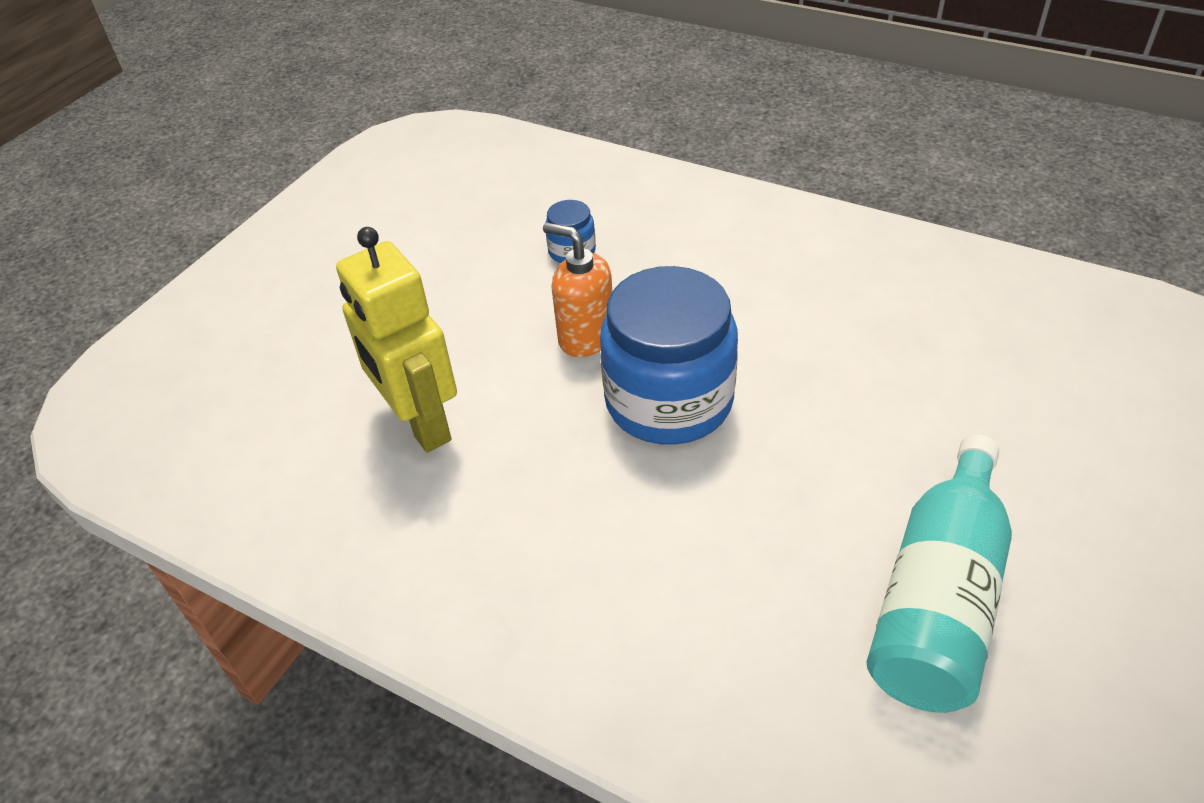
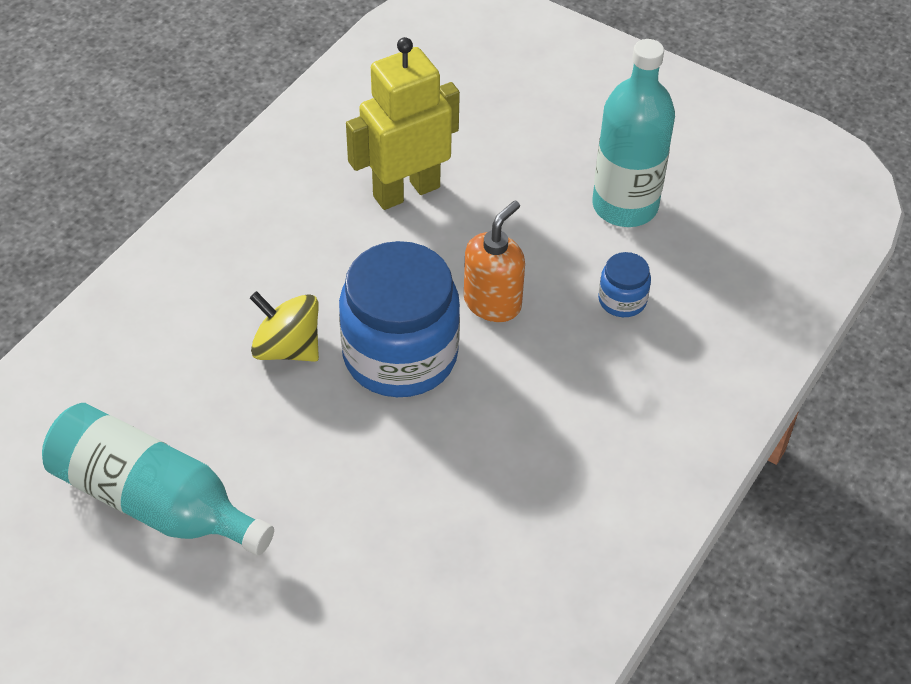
camera: 90 degrees right, 5 degrees up
(447, 256) = (625, 206): none -> turquoise bottle
(677, 502) = (287, 348): none -> yellow spinning top

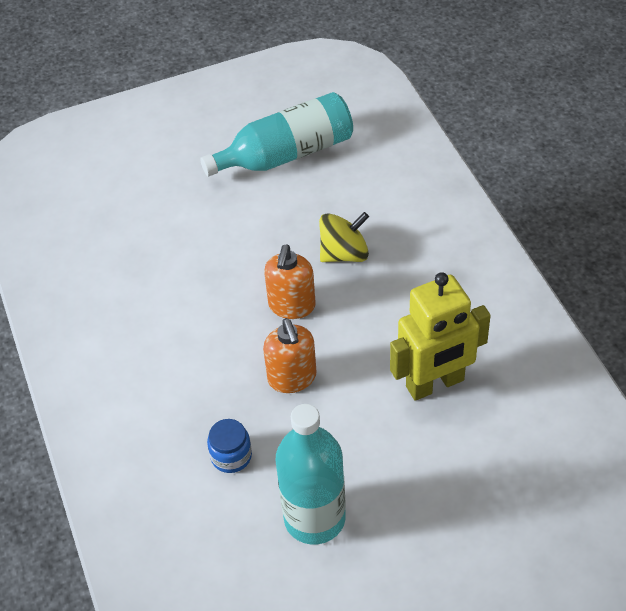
camera: 130 degrees right, 0 degrees up
(400, 355) = (291, 306): blue jar -> orange soap dispenser
(406, 191) = (435, 384): yellow robot -> yellow robot turned 60 degrees clockwise

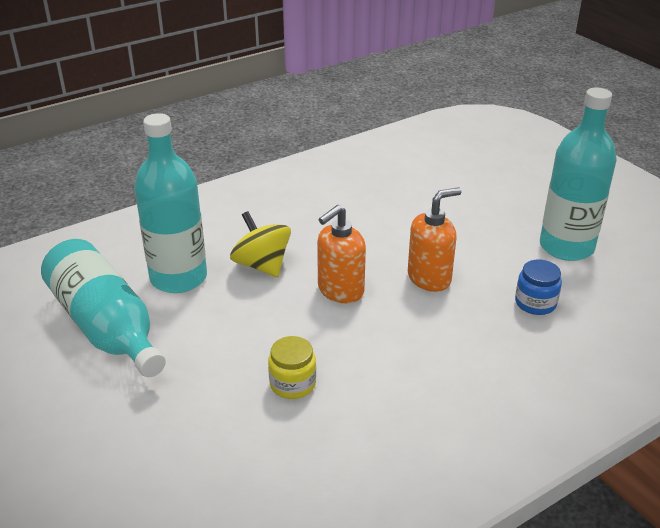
camera: 105 degrees left, 15 degrees down
(186, 260) = (292, 384): none -> yellow jar
(291, 306) = (340, 291): orange soap dispenser -> orange soap dispenser turned 135 degrees clockwise
(339, 196) = (178, 278): none -> turquoise bottle
(435, 384) = (402, 201): yellow robot -> none

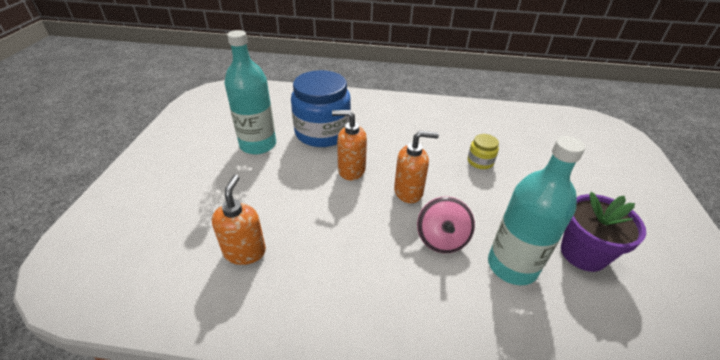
camera: 140 degrees left, 5 degrees up
(106, 327) = (583, 253): turquoise bottle -> purple flower pot
(262, 265) = (442, 239): yellow spinning top -> pink spinning top
(409, 177) = (245, 251): none -> orange soap dispenser
(535, 303) = (322, 132): blue jar -> blue jar, size x2.28

